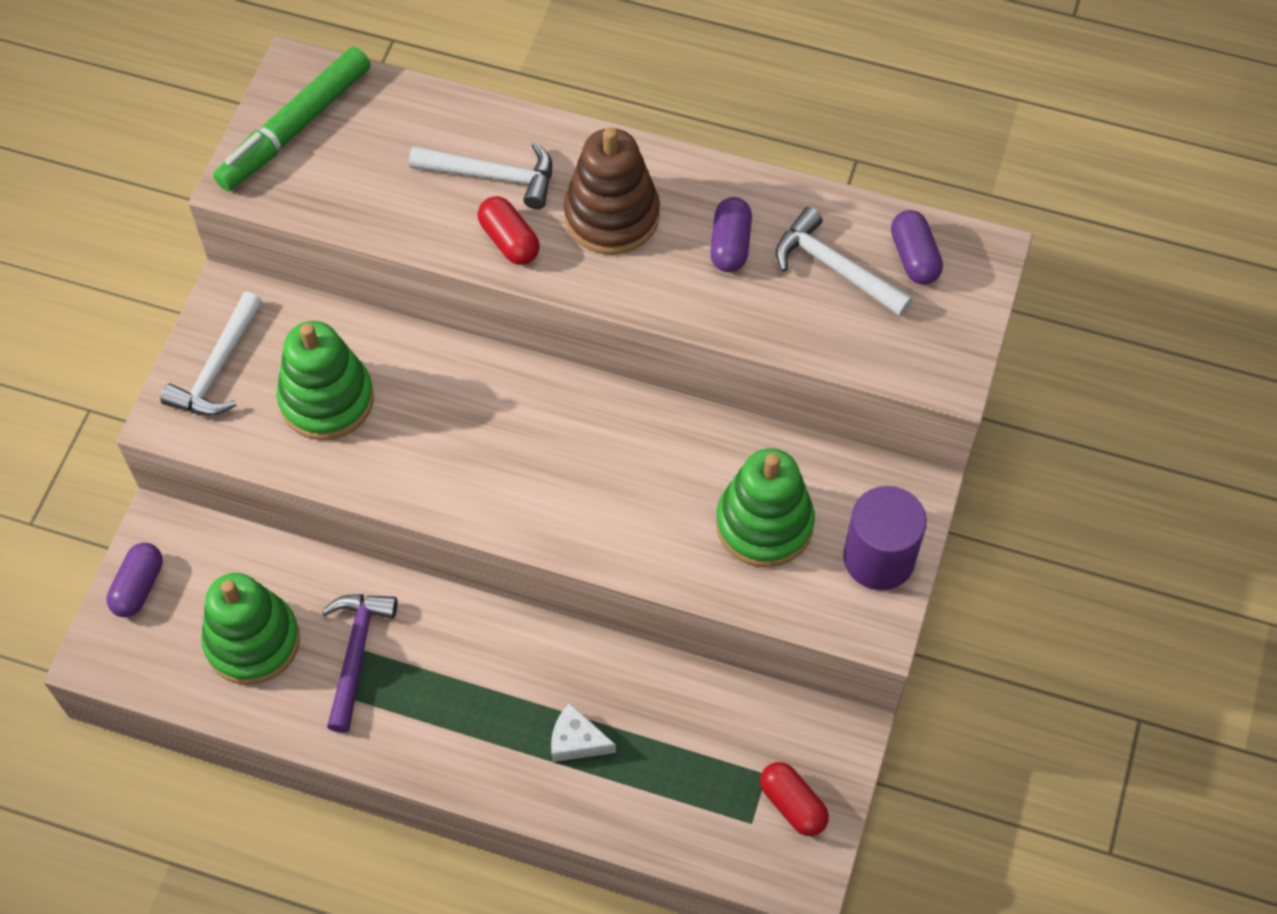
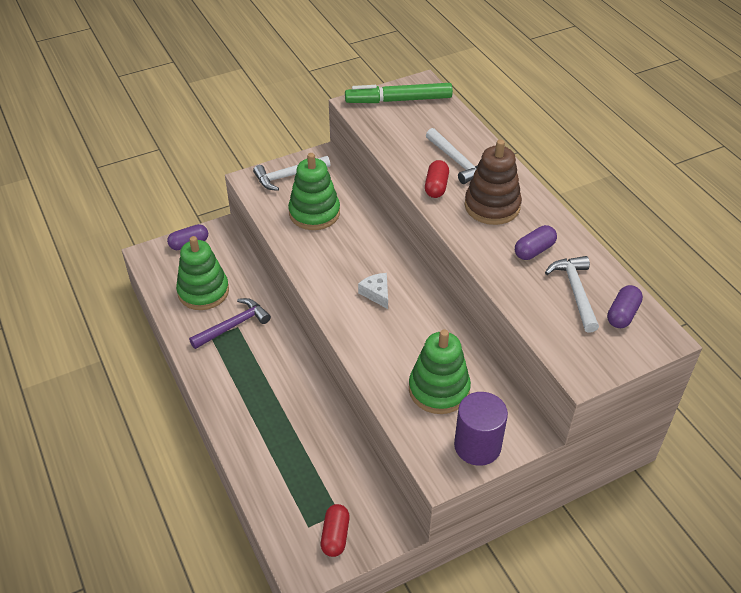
camera: 45 degrees right, 15 degrees down
(576, 741) = (276, 428): white cheese -> white cheese (376, 293)

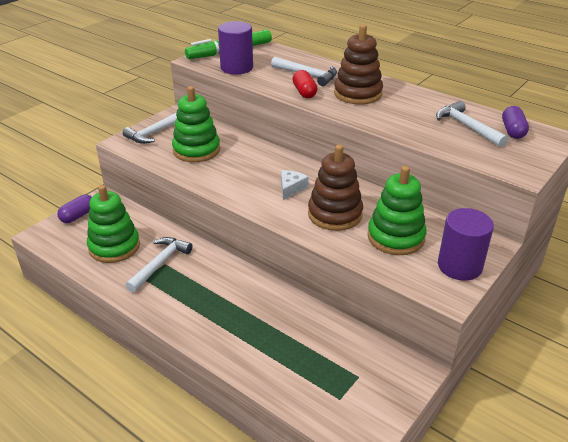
camera: 25 degrees left, 10 degrees down
(234, 325) = (160, 263): purple hammer -> white hammer
(335, 536) = (369, 397): red capsule -> none
(376, 293) = (291, 188): white cheese -> white cheese turned 75 degrees clockwise
(390, 128) = (236, 68): none -> purple cylinder
(398, 340) = (335, 214): none -> brown stacking toy
(534, 250) = (413, 111): purple capsule -> none

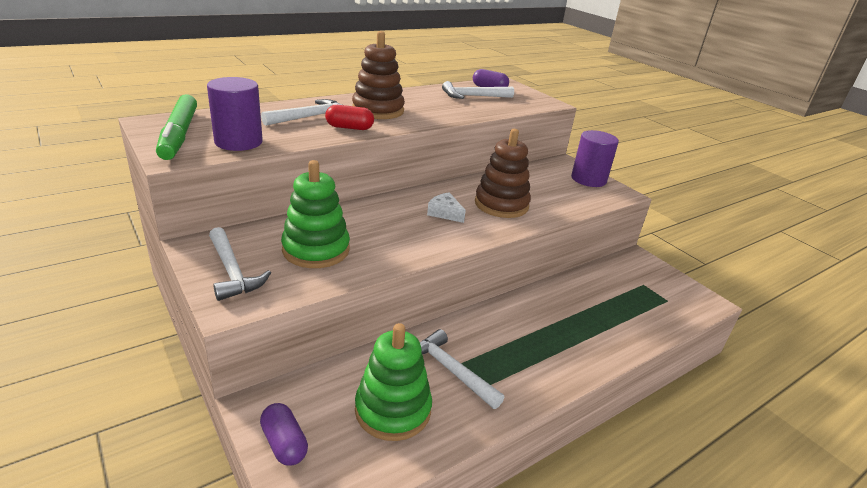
camera: 75 degrees left, 5 degrees down
(396, 237) = (545, 190): green stacking toy -> none

